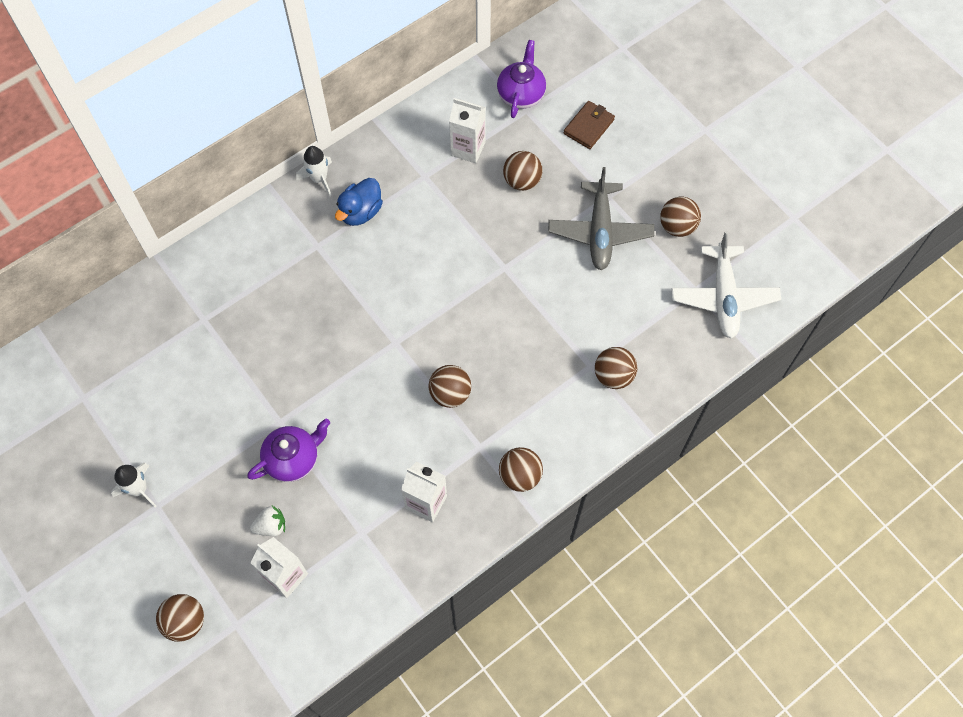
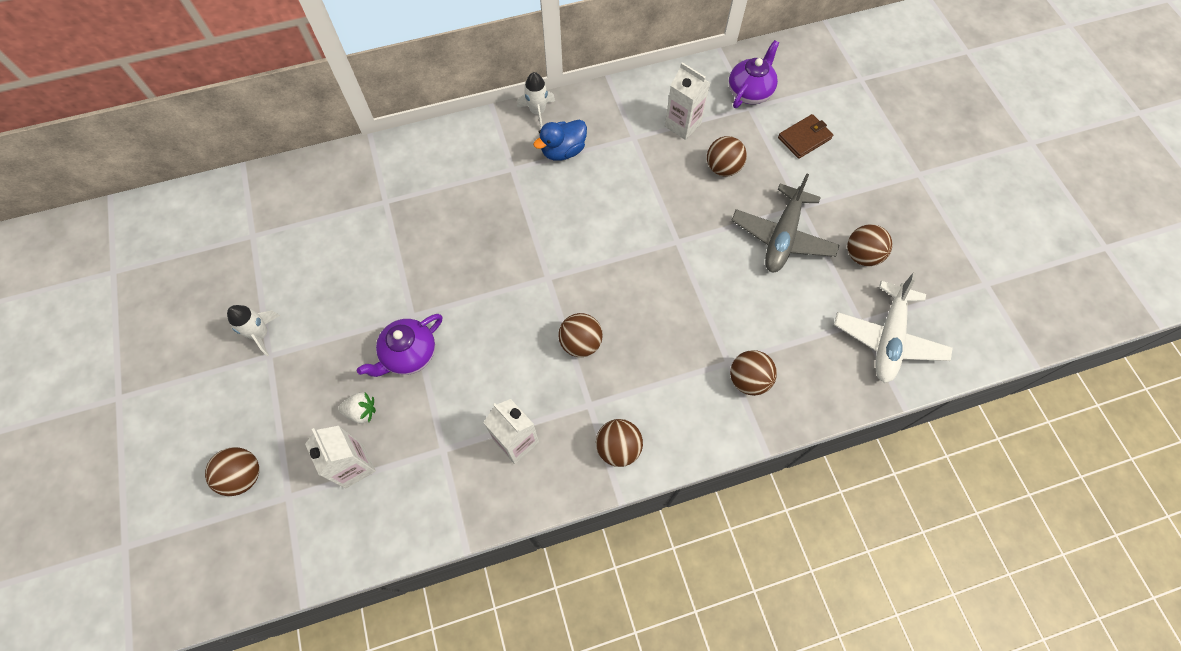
camera: 20 degrees right, 0 degrees up
(293, 459) = (409, 354): purple teapot -> purple teapot turned 150 degrees clockwise

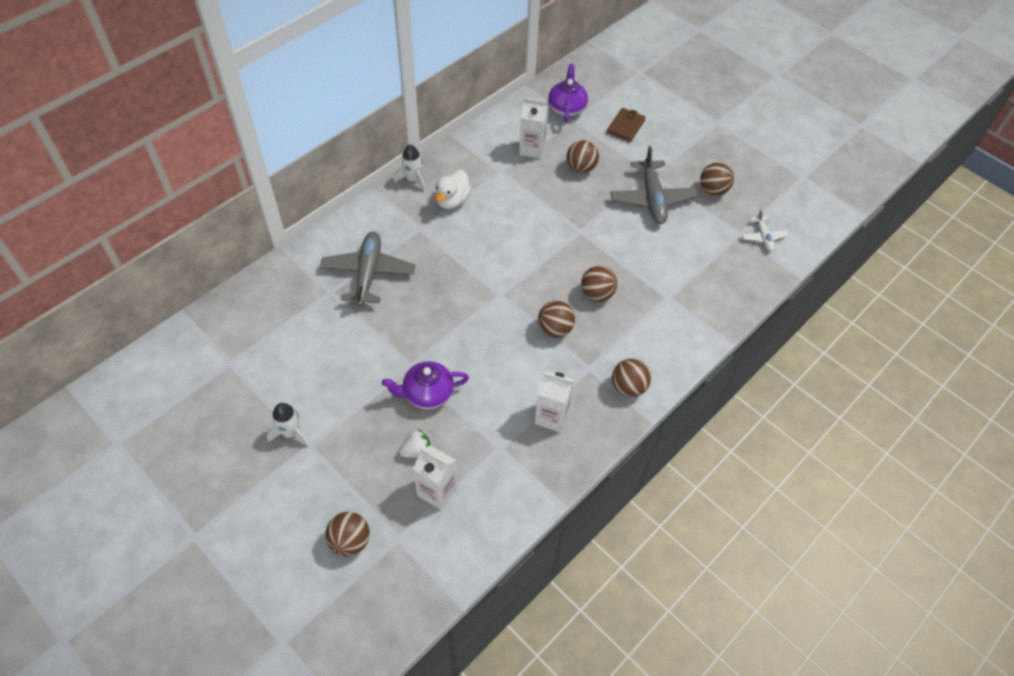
camera: 30 degrees left, 10 degrees down
(409, 354) = (427, 394): purple teapot -> purple teapot turned 60 degrees clockwise
(432, 197) = (368, 273): none -> grey plane
(563, 151) = (452, 200): blue duck -> white duck
(748, 380) = (689, 302): brown ball -> brown ball (597, 294)
(888, 338) = (763, 237): white plane -> white plane, size x0.52

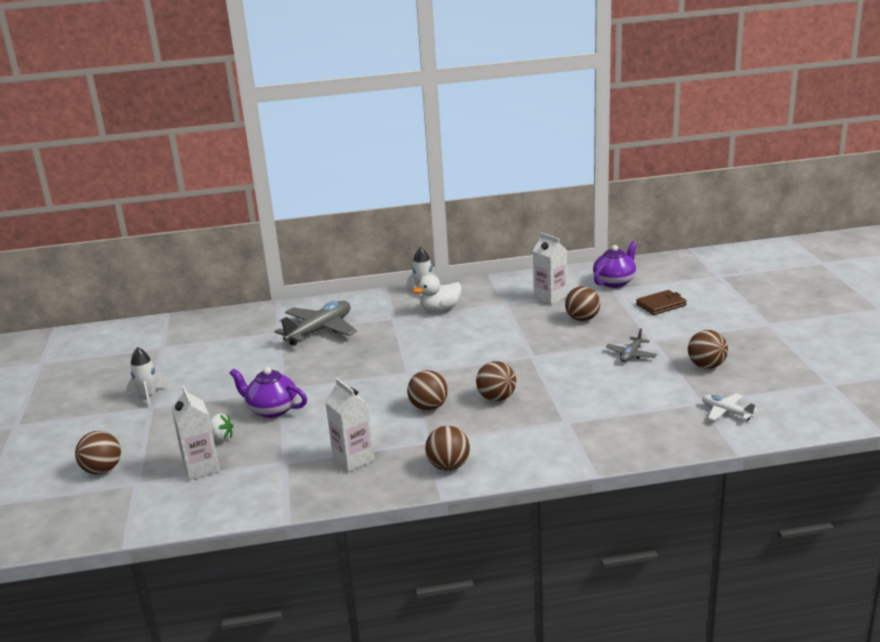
camera: 40 degrees right, 30 degrees down
(652, 199) = (631, 355): grey plane -> grey plane, size x0.52
(763, 237) = (726, 412): white plane -> white plane turned 105 degrees clockwise

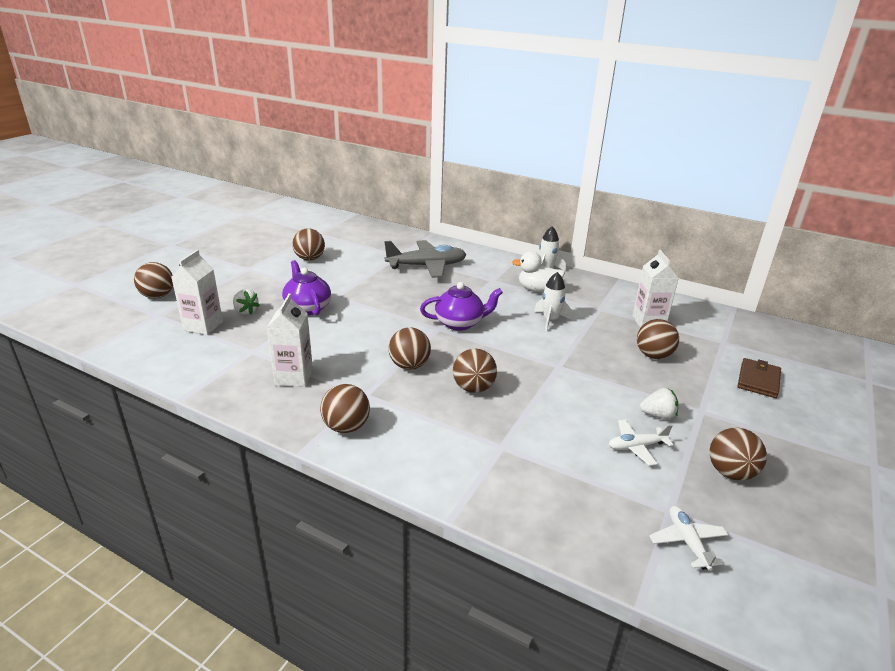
camera: 35 degrees right, 5 degrees up
(148, 396) = (259, 261): white rocket -> white rocket (550, 320)
(197, 372) = (310, 259): none -> brown ball
(614, 282) = (734, 336): purple teapot -> purple teapot (460, 323)
(631, 355) = (658, 415): grey plane -> white strawberry
(642, 379) = (636, 446): none -> white plane
(661, 305) = (758, 380): brown wallet -> brown wallet turned 75 degrees counterclockwise

